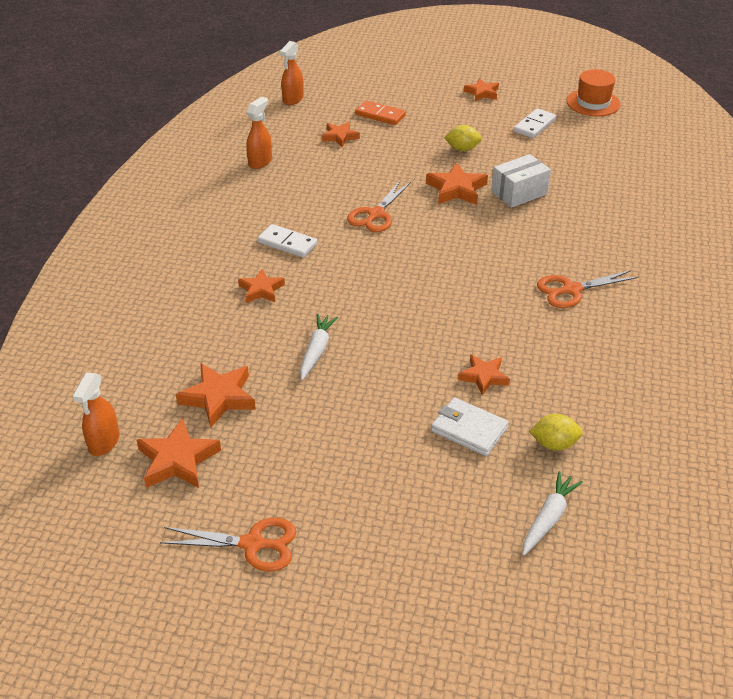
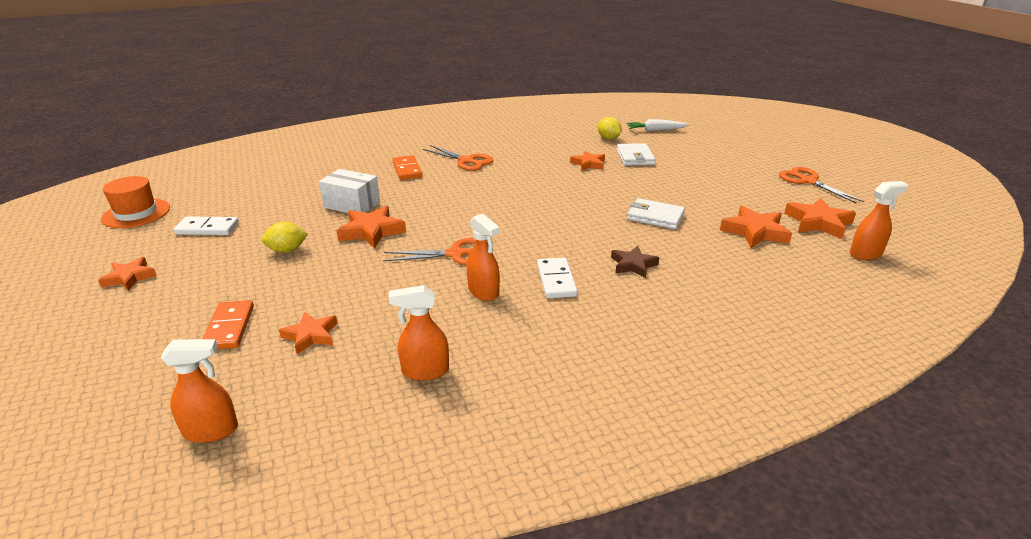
camera: 125 degrees left, 10 degrees down
(261, 290) = (633, 265): orange star -> brown star
(311, 207) = (483, 292): none -> orange spray bottle
(316, 350) = (655, 217): white carrot -> white wallet
(462, 149) = (287, 250): yellow lemon -> yellow lemon turned 75 degrees counterclockwise
(579, 244) = (407, 170): none -> orange domino

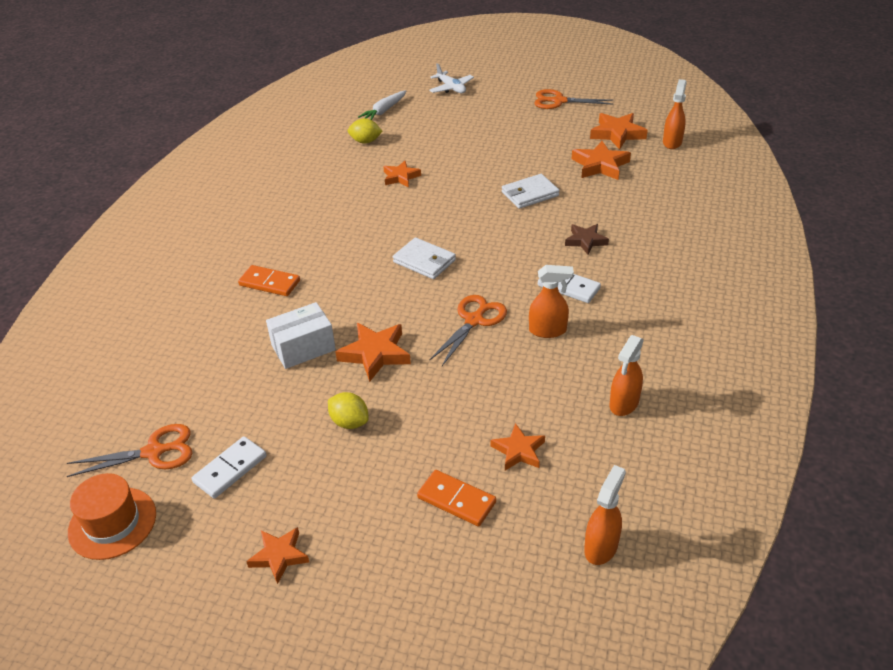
camera: 50 degrees left, 10 degrees up
(287, 250) = (349, 422): yellow lemon -> yellow lemon turned 75 degrees counterclockwise
(466, 161) = (301, 239): orange scissors -> orange scissors (154, 452)
(635, 157) = (420, 148): white wallet -> white wallet (424, 261)
(732, 139) = (451, 88): none -> white plane

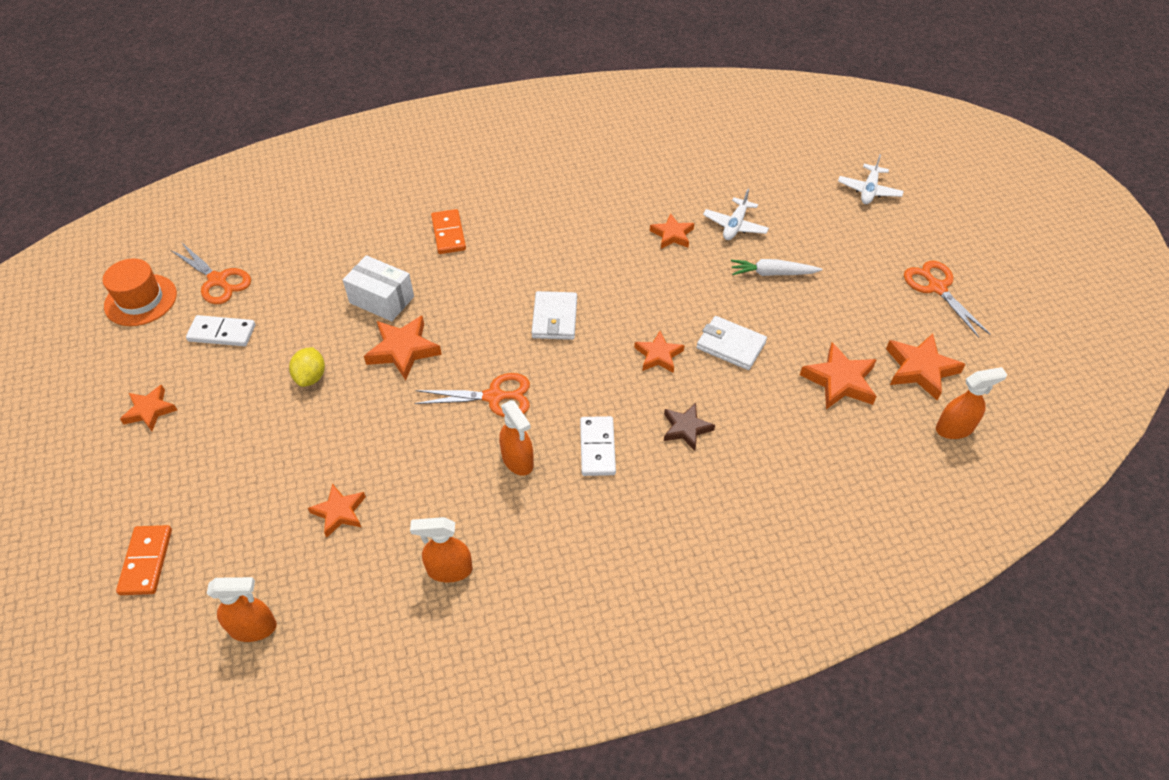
camera: 55 degrees right, 10 degrees up
(365, 141) = (708, 180): yellow lemon -> none
(384, 111) = (774, 165): white carrot -> white carrot (772, 273)
(422, 148) = (735, 225): none -> white plane
(456, 500) = (259, 494): orange domino -> orange domino (146, 561)
(509, 227) = (658, 355): none -> orange star

